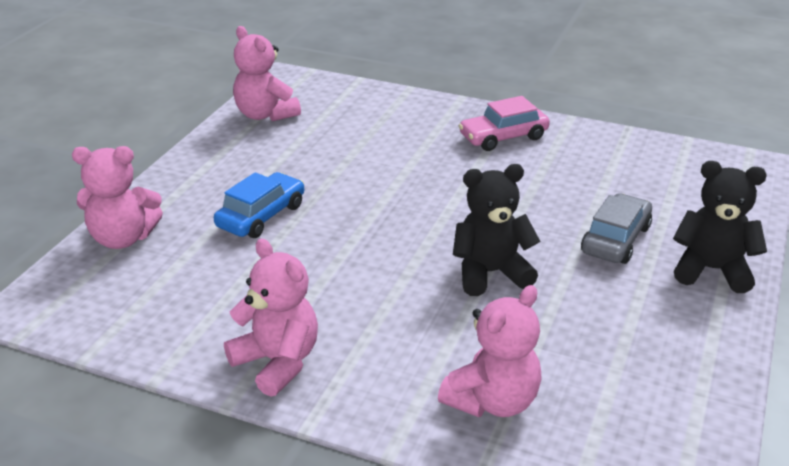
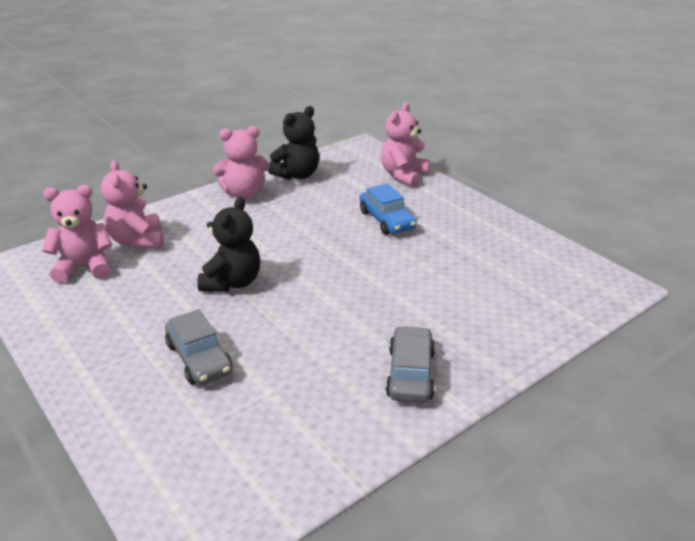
camera: 120 degrees right, 0 degrees up
(265, 115) = (544, 257): pink teddy bear -> pink teddy bear (85, 267)
(503, 137) = (410, 373): pink car -> grey car
(711, 270) = (109, 389): black teddy bear -> black teddy bear (297, 175)

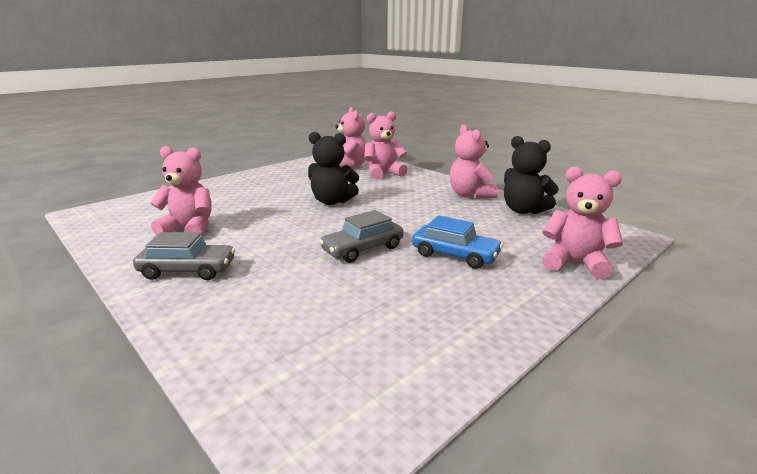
camera: 85 degrees right, 10 degrees down
(199, 358) = (244, 200): grey car -> grey car (362, 249)
(296, 395) = (189, 229): none -> pink teddy bear
(387, 220) = (455, 255): blue car -> blue car turned 120 degrees counterclockwise

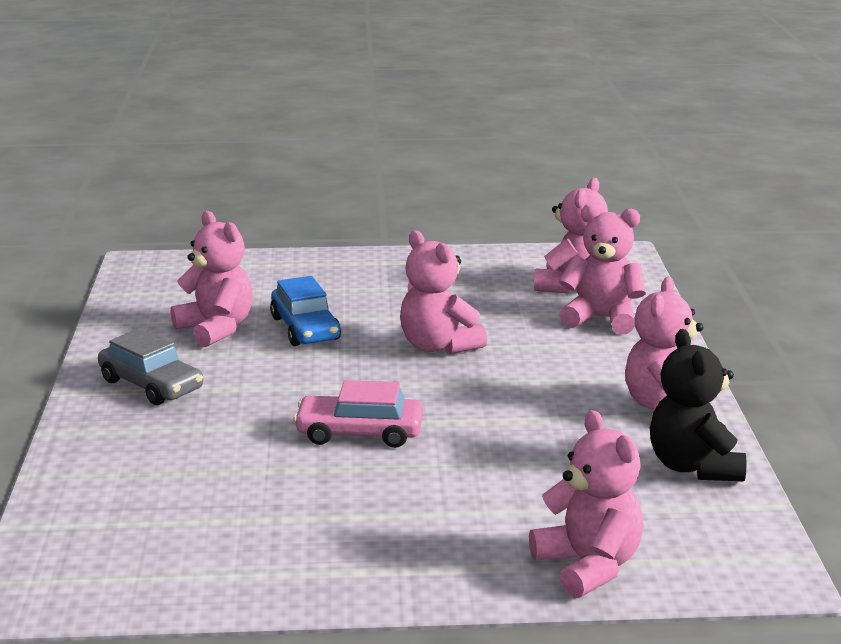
camera: 40 degrees right, 0 degrees up
(332, 201) = (438, 346): black teddy bear -> pink teddy bear
(362, 249) = (359, 433): grey car -> pink car
(455, 255) = (453, 488): blue car -> blue car (305, 328)

